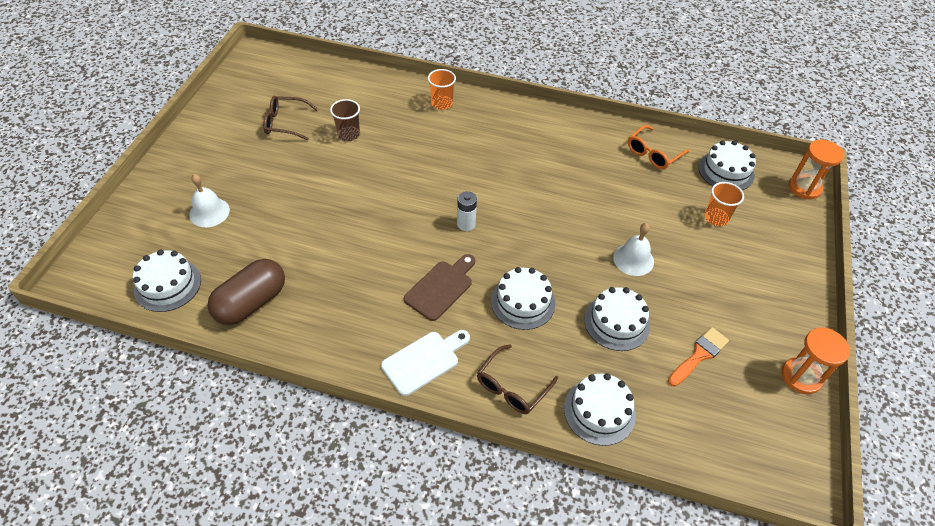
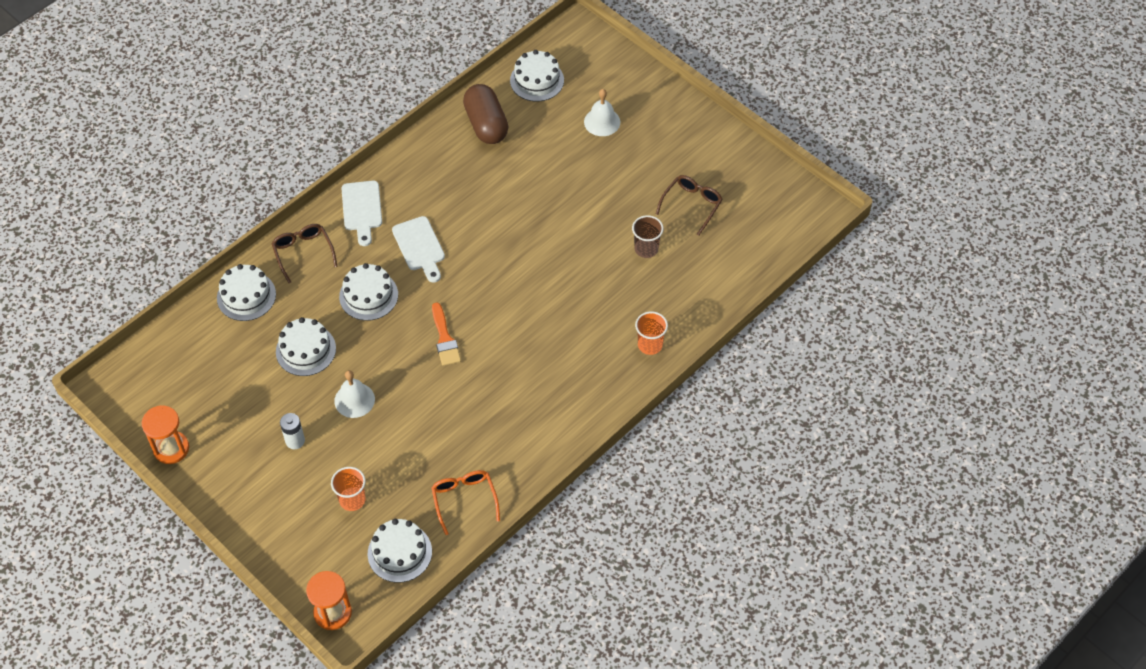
camera: 120 degrees right, 5 degrees up
(441, 288) = (420, 247): brown cutting board -> white cutting board
(466, 224) = (475, 293): white battery -> white battery (295, 441)
(699, 355) = (239, 389): orange brush -> orange brush (445, 339)

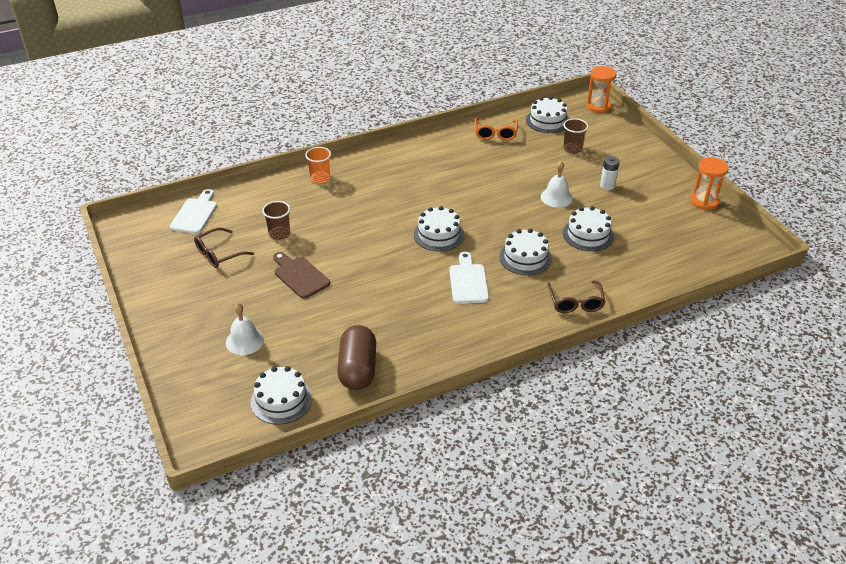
camera: 160 degrees left, 15 degrees down
(246, 296) = (633, 282): white cake -> white cake (439, 234)
(352, 500) = (572, 149): orange cup -> brown cup
(362, 209) = (510, 324): white cutting board -> white cutting board (195, 214)
(445, 339) = (473, 216): orange brush -> none
(593, 203) = (299, 276): none -> brown cutting board

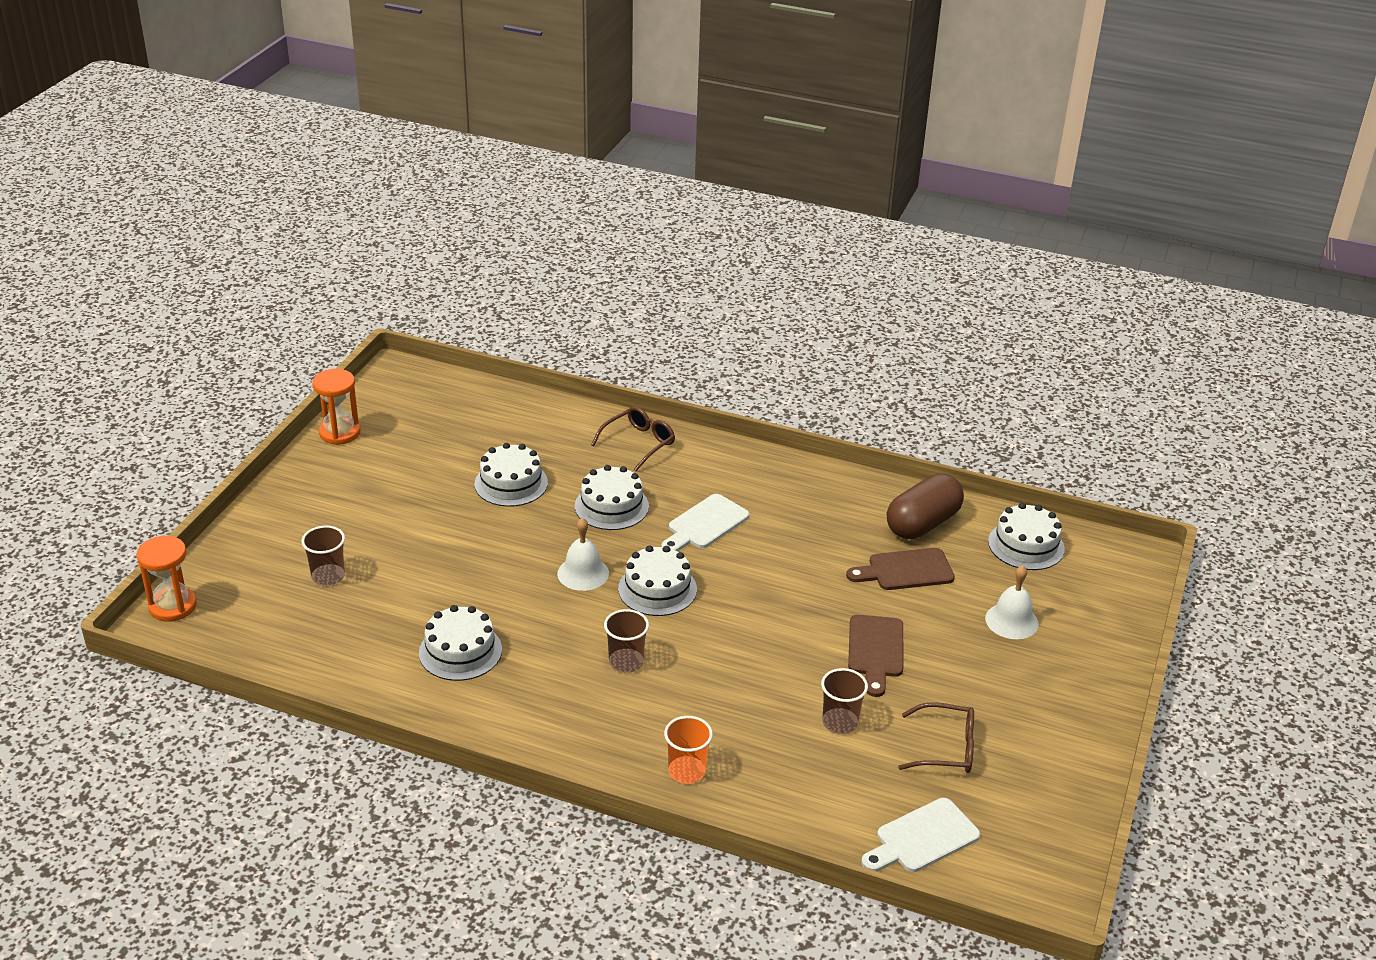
camera: 135 degrees left, 5 degrees down
(333, 330) = (905, 570): none -> brown cutting board
(403, 198) = (626, 662): none -> brown cup
(495, 133) = (365, 666): orange glasses -> none
(547, 121) = (270, 635): white cake -> white cake (460, 651)
(556, 197) = (463, 538): white bell -> white bell (583, 573)
(607, 185) = (388, 511): white battery -> none

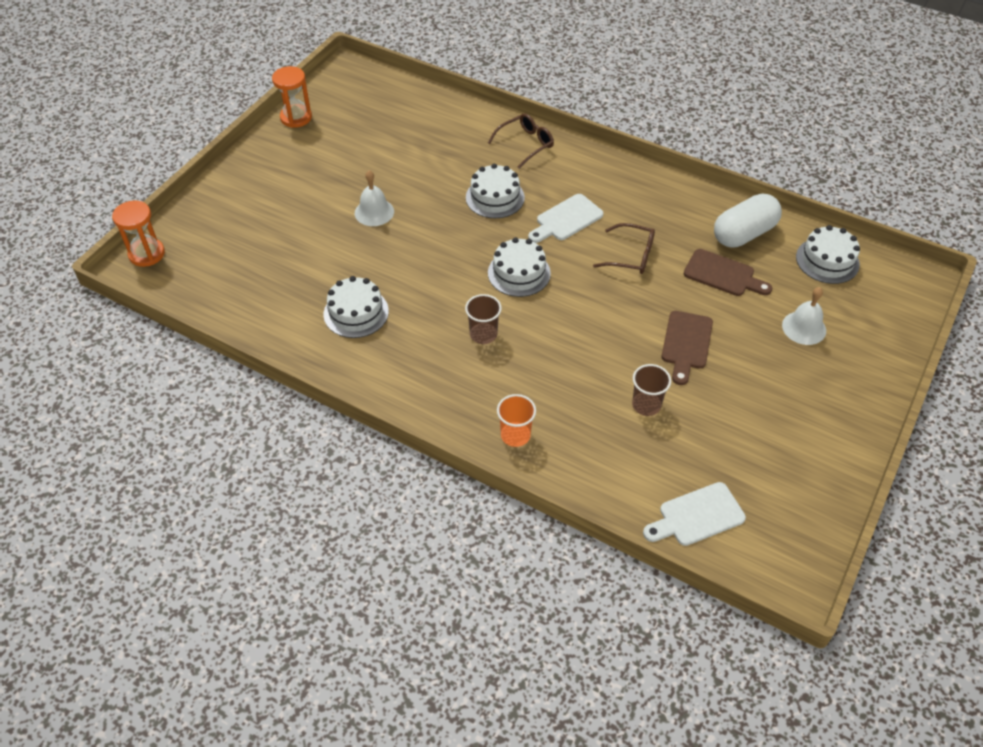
camera: 10 degrees right, 15 degrees up
(328, 576) = (266, 239): brown cup -> none
(511, 483) = (419, 171): white cake -> none
(583, 573) = (462, 254): white bell -> white bell (374, 212)
(905, 570) = (723, 274): brown cutting board -> brown cutting board turned 150 degrees counterclockwise
(922, 524) = (744, 234): brown capsule -> white capsule
(946, 748) = (730, 437): brown glasses -> brown glasses (631, 256)

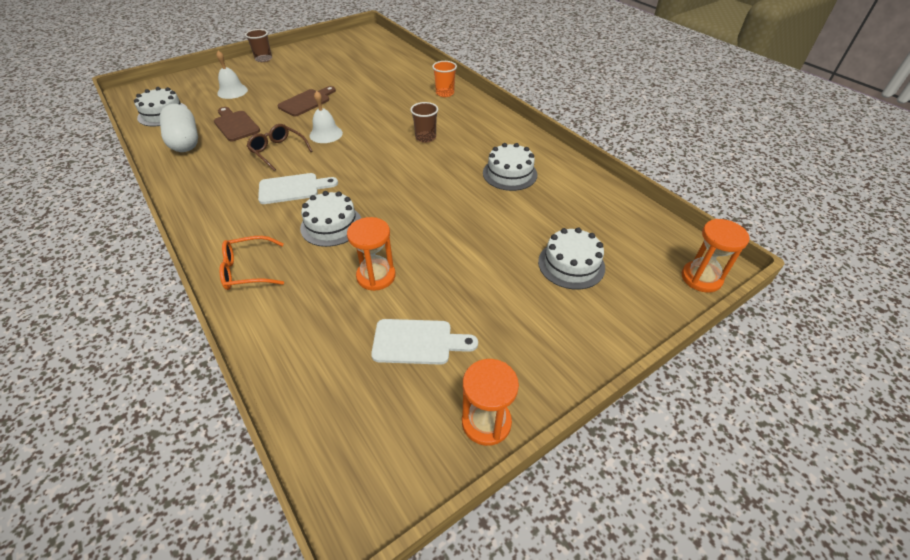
camera: 155 degrees left, 5 degrees down
(374, 212) = (452, 248): white bell -> white bell (326, 134)
(422, 171) = (376, 276): none -> orange hourglass
(519, 273) = (368, 164): white cake -> white cake (571, 264)
(525, 144) = (248, 270): brown glasses -> orange glasses
(646, 405) = (361, 86): brown cup -> brown cup (263, 59)
(697, 516) = (383, 52): white cutting board -> white cutting board (417, 342)
(744, 234) = (185, 141): white capsule -> white capsule turned 75 degrees clockwise

